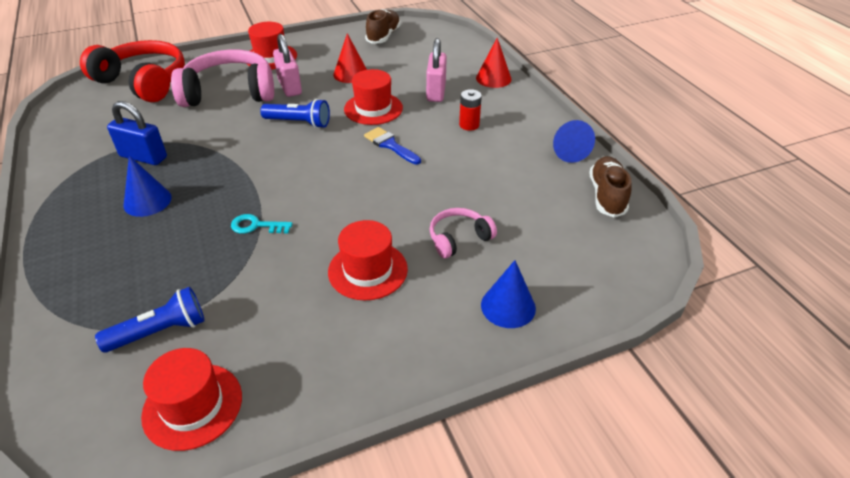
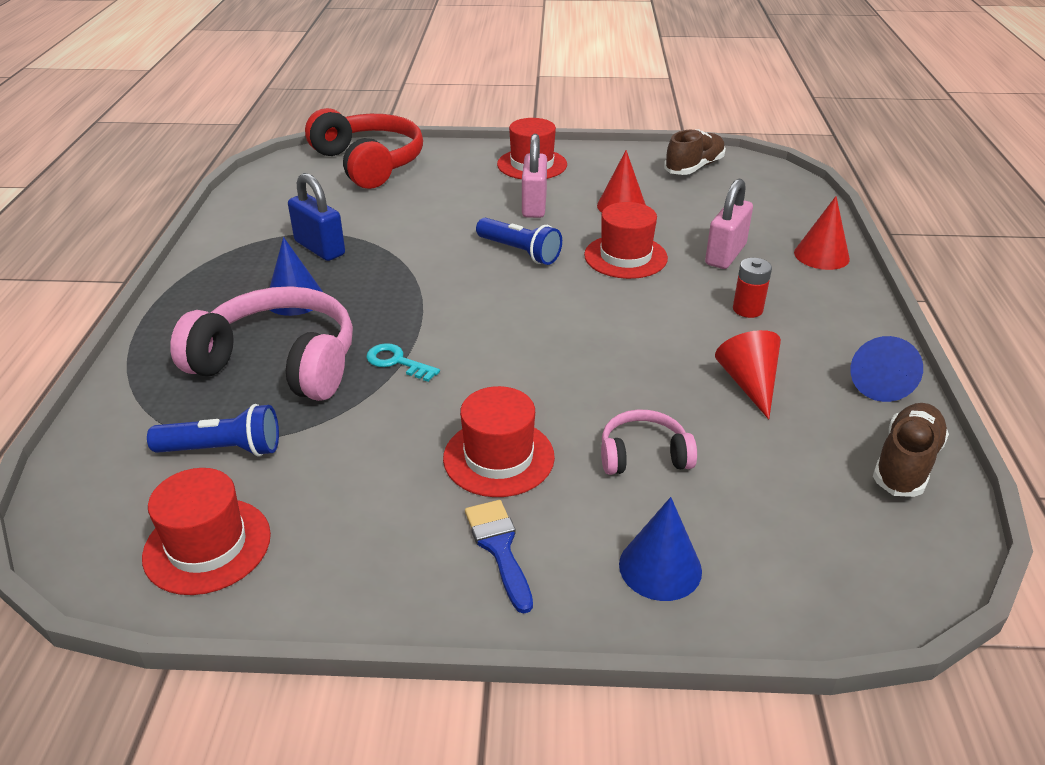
camera: 25 degrees right, 5 degrees down
(229, 92) = (458, 197): pink headphones -> pink headphones (278, 363)
(390, 145) = (620, 308): blue brush -> blue brush (499, 548)
(496, 173) = (749, 383): none -> red cone

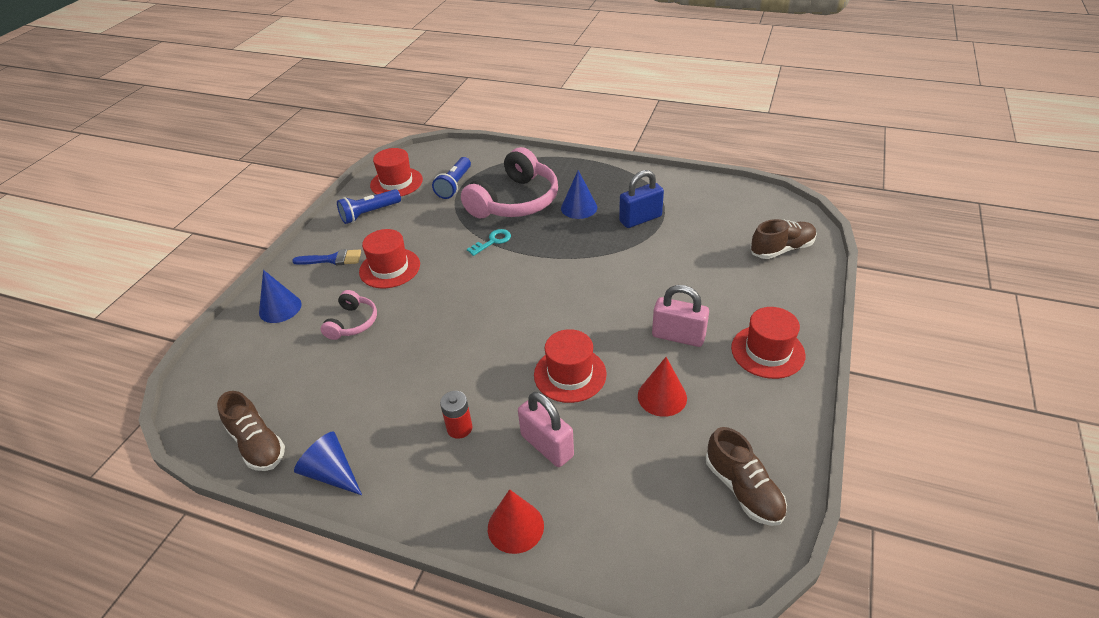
camera: 110 degrees right, 5 degrees up
(368, 163) = (782, 249): red headphones -> brown shoe
(520, 252) = (600, 313): blue flashlight -> blue flashlight (369, 213)
(749, 383) = (378, 394): red cone -> none

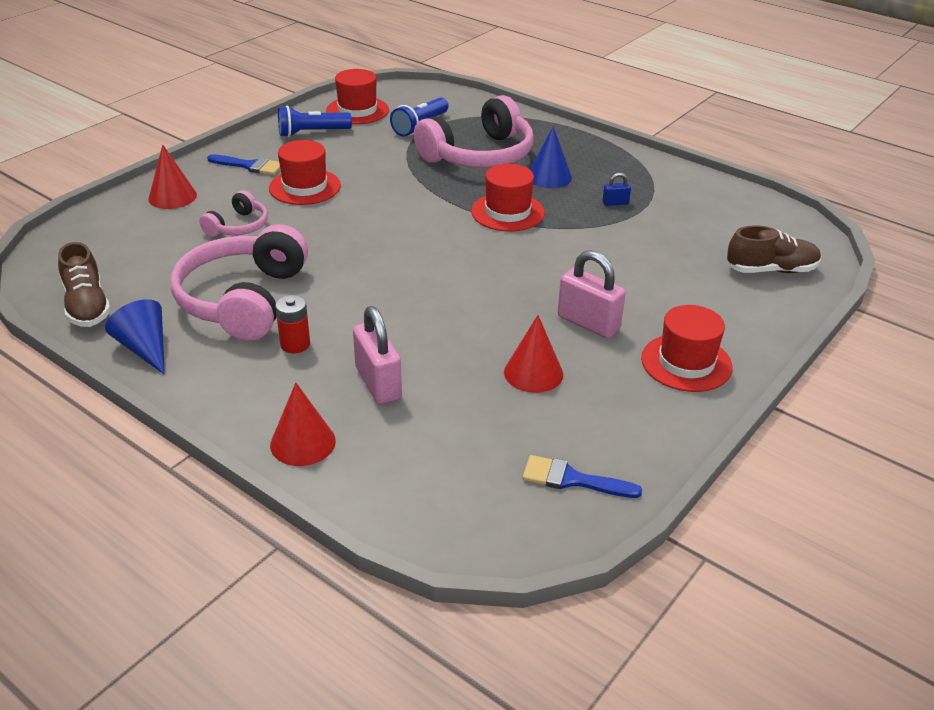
camera: 15 degrees right, 5 degrees down
(280, 308) = (172, 197): blue cone -> red cone
(394, 396) = (244, 300): none -> pink headphones
(492, 241) = (431, 187): turquoise key -> none
(570, 374) = (442, 327): red hat -> red hat (507, 212)
(640, 219) = (615, 203): blue padlock -> blue padlock, size x0.48
(743, 490) = (572, 479): brown shoe -> blue brush

